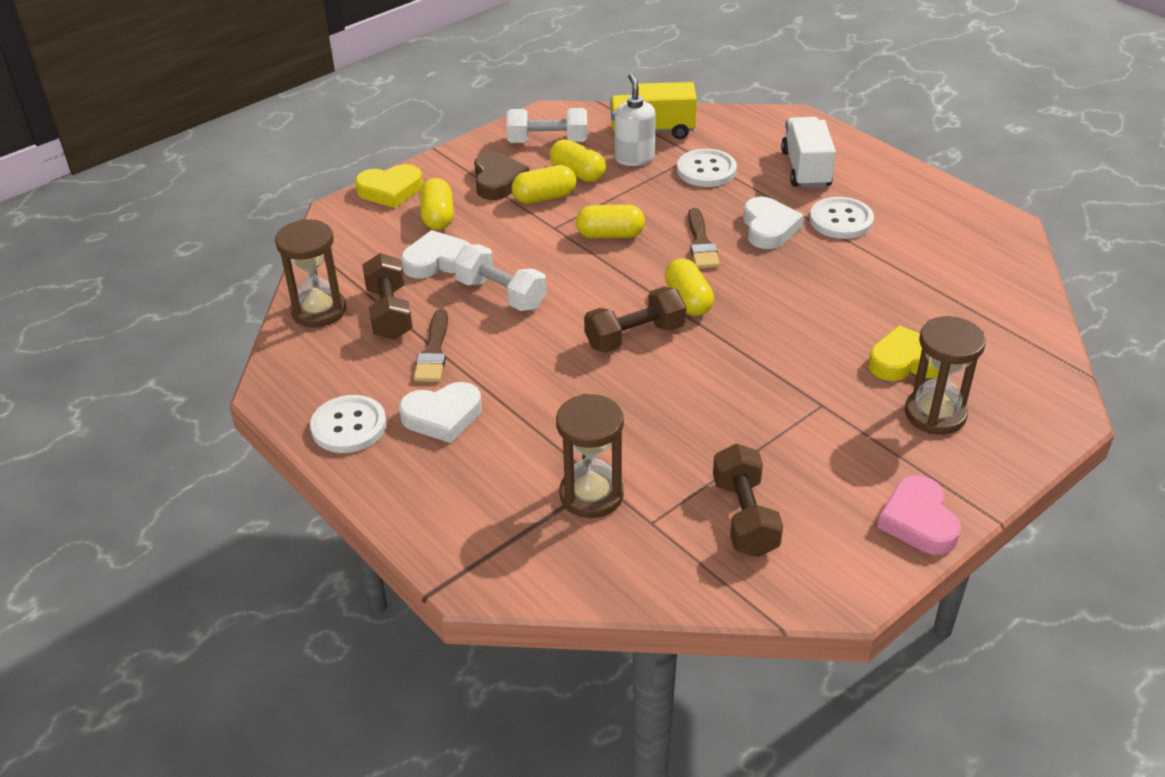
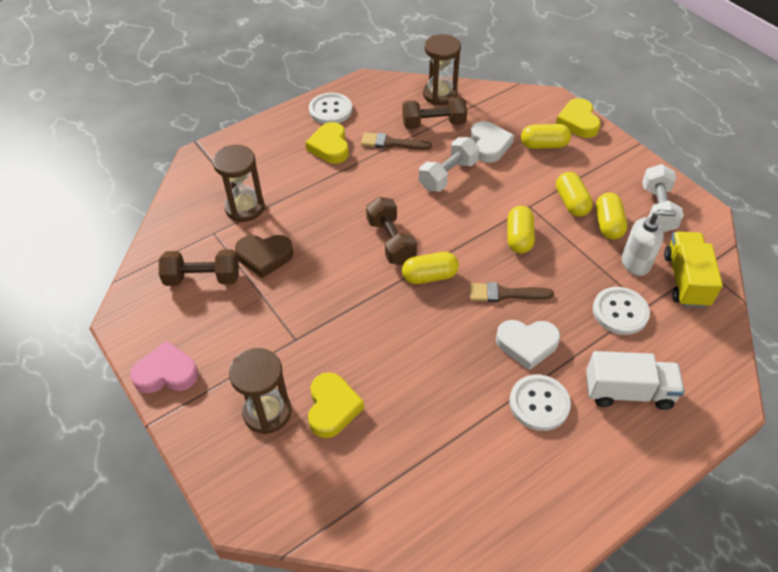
camera: 95 degrees right, 10 degrees up
(442, 416) = (330, 147): white heart -> yellow heart
(498, 181) = (594, 177): brown heart -> brown heart (264, 257)
(577, 173) = (608, 224): yellow capsule -> yellow capsule turned 45 degrees counterclockwise

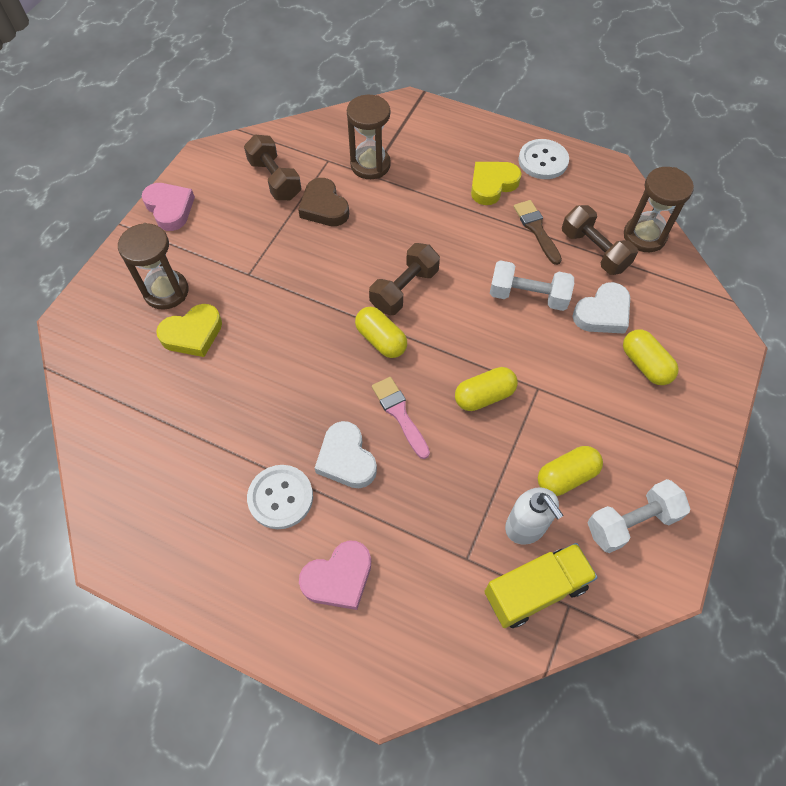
camera: 60 degrees right, 10 degrees up
(505, 294) = (399, 414): brown brush -> pink brush
(571, 203) = (573, 426): yellow capsule -> none
(578, 122) = (715, 384): yellow heart -> none
(620, 312) = (442, 533): white button -> none
(628, 392) = (339, 578): white truck -> pink heart

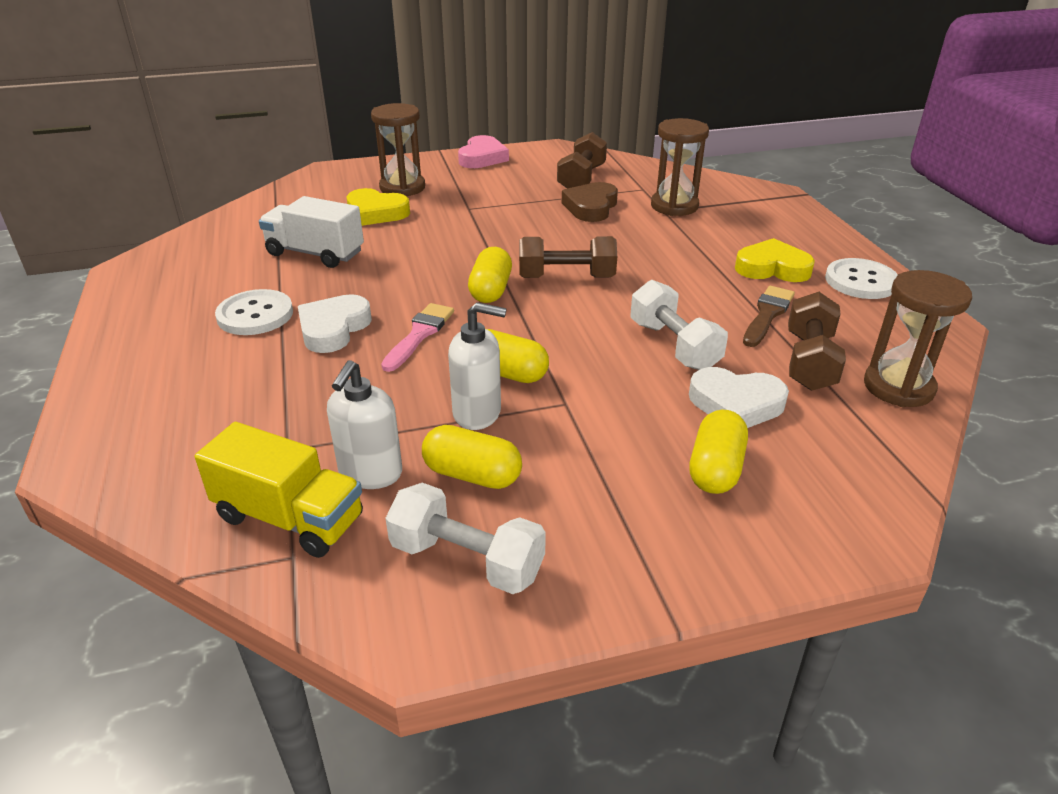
camera: 50 degrees right, 25 degrees down
(221, 411) = (315, 253): none -> white truck
(339, 578) = (194, 380): pink heart -> none
(512, 437) = (477, 413): none -> white soap dispenser

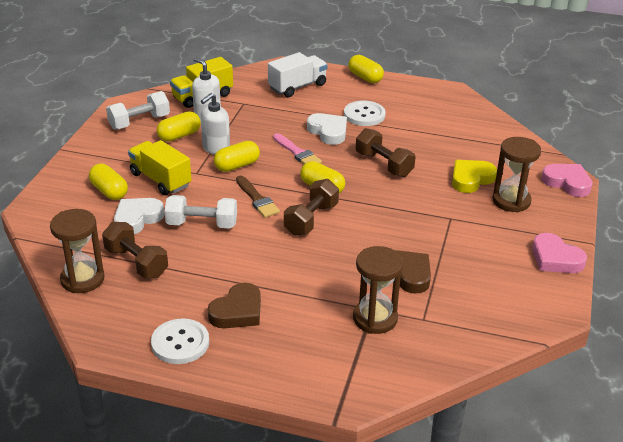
camera: 120 degrees right, 0 degrees up
(107, 350) = (365, 77): none -> yellow capsule
(315, 253) = (424, 145): white truck -> white truck (297, 87)
(338, 170) = (567, 183): none -> pink heart
(581, 179) = (469, 294): brown dumbbell -> brown dumbbell (384, 164)
(623, 429) = (161, 180): none -> yellow truck
(767, 314) = (191, 275): brown brush -> brown brush (257, 199)
(772, 268) = (237, 311): yellow heart -> brown heart

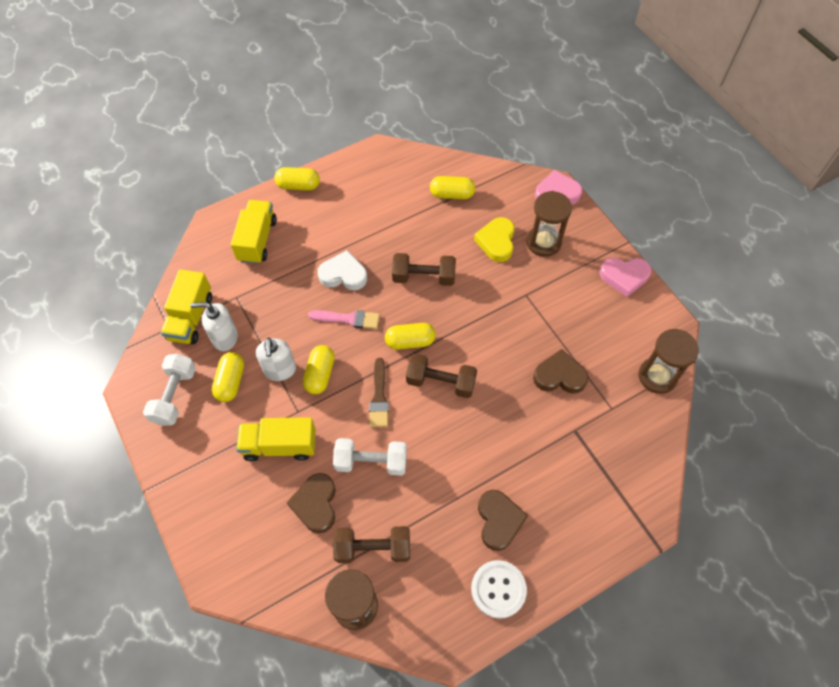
camera: 45 degrees left, 25 degrees up
(109, 191) = (254, 497): yellow capsule -> yellow capsule (452, 194)
(137, 219) = (315, 504): white heart -> brown heart
(202, 224) = (371, 462): white dumbbell -> white dumbbell turned 45 degrees clockwise
(257, 199) = (379, 397): brown brush -> brown brush turned 75 degrees clockwise
(297, 87) = (257, 240): white truck -> yellow truck
(311, 219) = (441, 382): brown dumbbell -> brown dumbbell turned 60 degrees counterclockwise
(364, 115) = (348, 232): white button -> none
(375, 318) = (586, 437): brown hourglass -> brown hourglass (657, 376)

